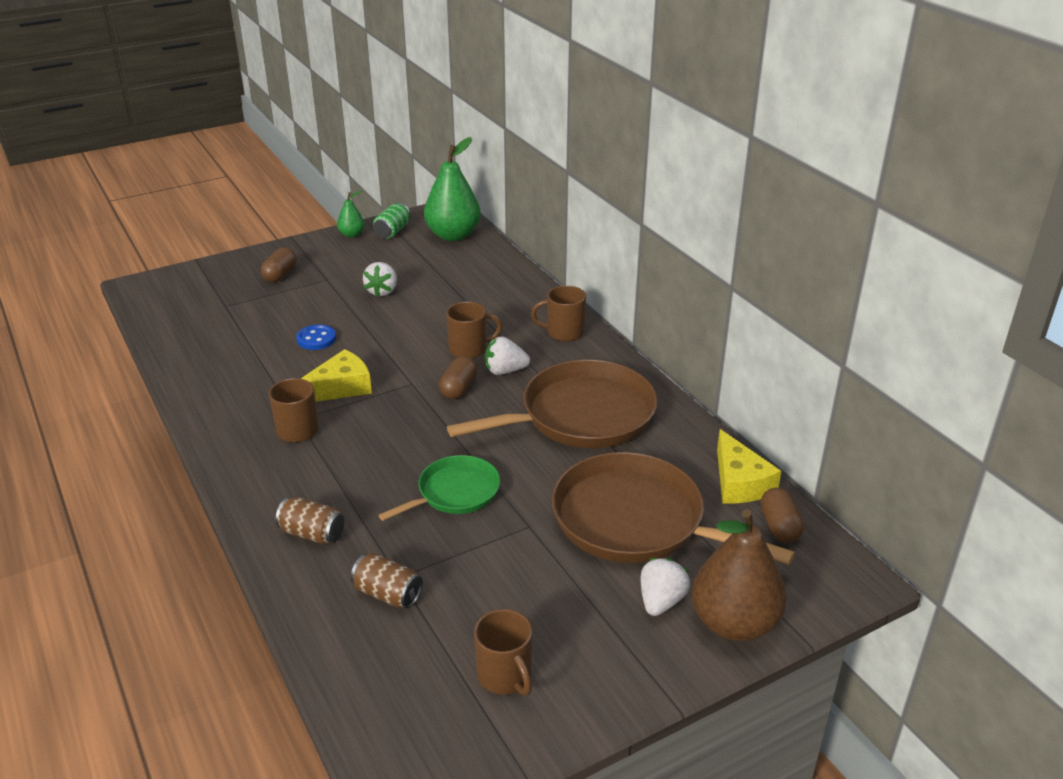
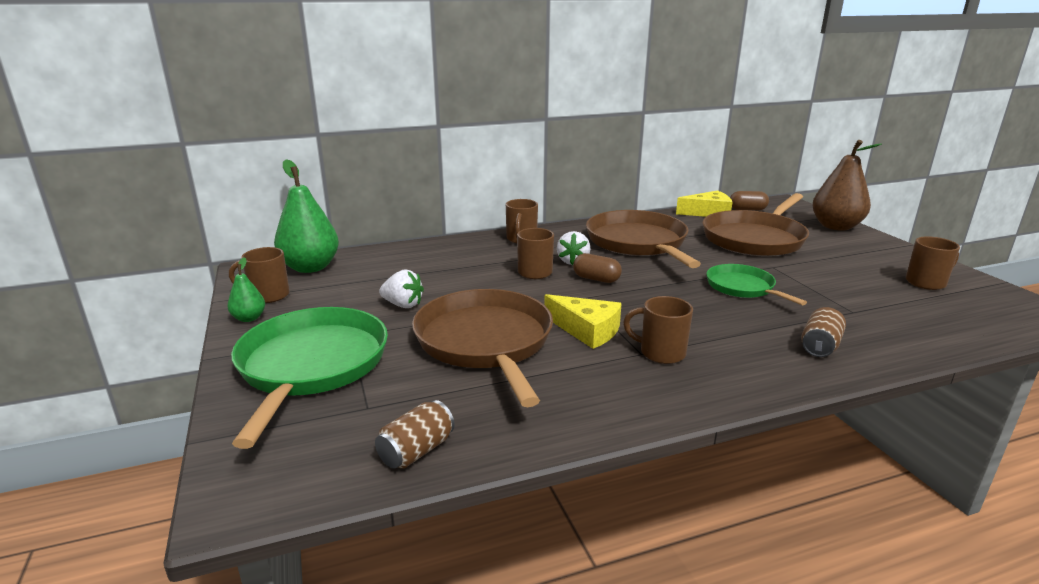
camera: 80 degrees left, 10 degrees down
(280, 274) = (311, 366): brown capsule -> green pan
(316, 339) = (485, 342): blue button -> brown pan
(340, 387) = (586, 330): yellow cheese -> yellow cheese turned 150 degrees clockwise
(387, 594) = (875, 316): brown can -> brown can (416, 451)
(392, 231) = (268, 295): green can -> brown mug
(661, 601) = (828, 239): white strawberry -> none

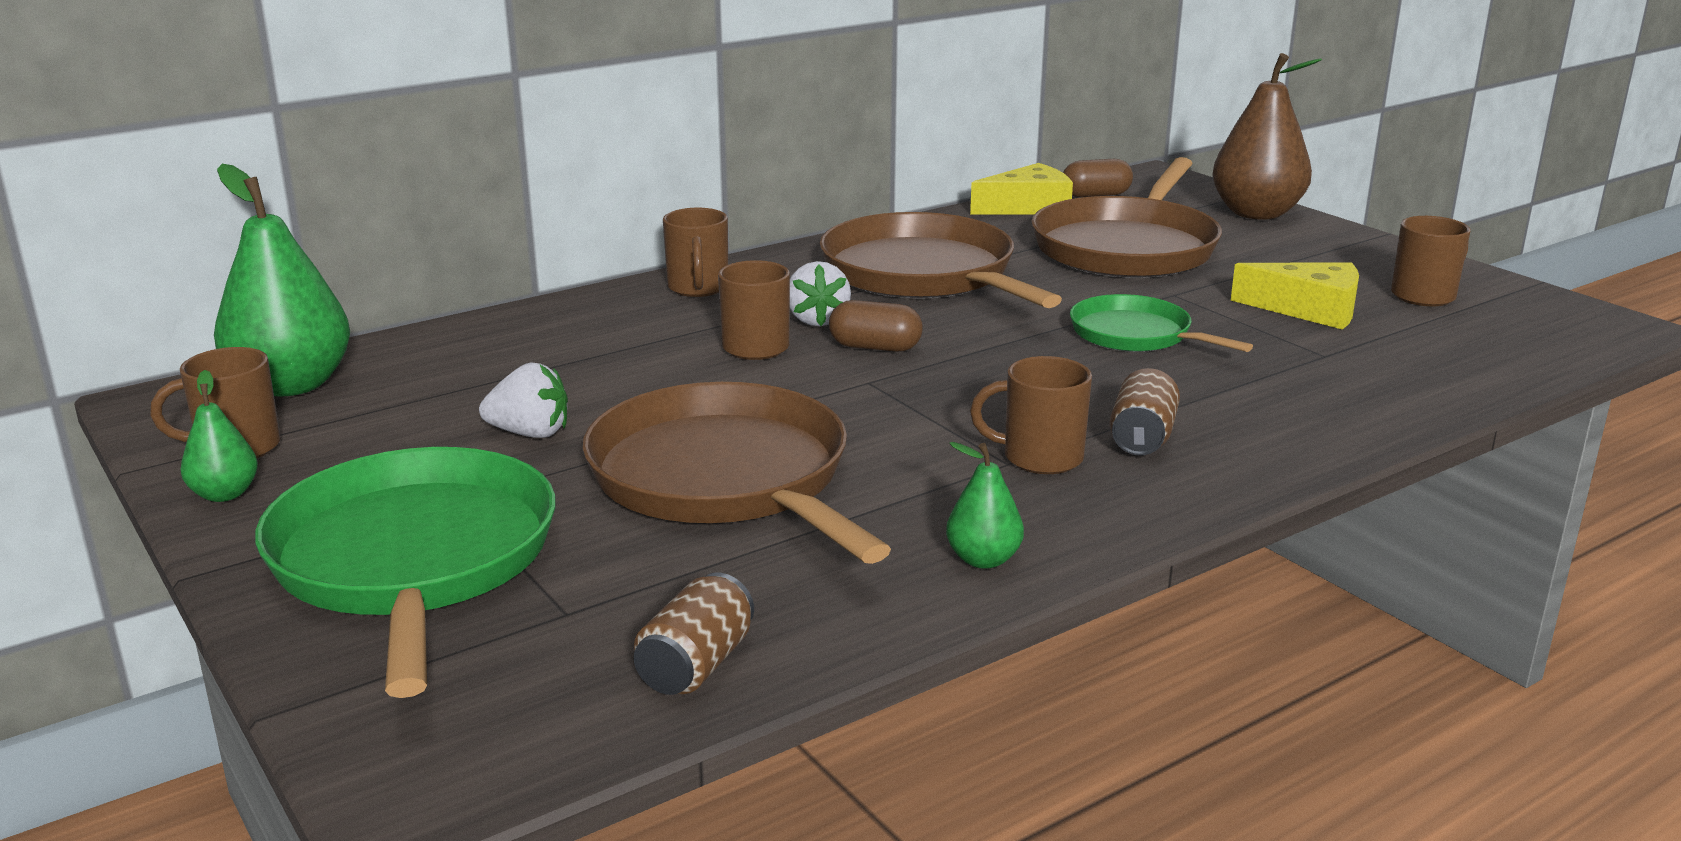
camera: 15 degrees left, 0 degrees up
(586, 330) = (897, 437): yellow cheese -> yellow cheese (1309, 310)
(603, 411) = (983, 559): none -> green pear
(820, 346) = (1289, 415): brown can -> brown can (1142, 438)

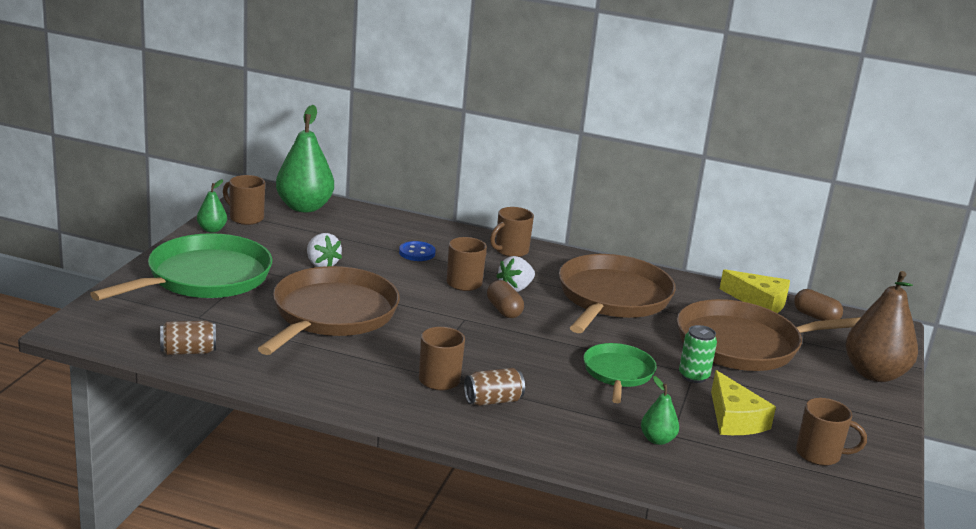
camera: 50 degrees right, 0 degrees up
(606, 349) = (417, 253): none -> blue button
(983, 559) = (327, 388): green pear -> green pear (657, 440)
(1183, 297) = (693, 376): none -> green can

